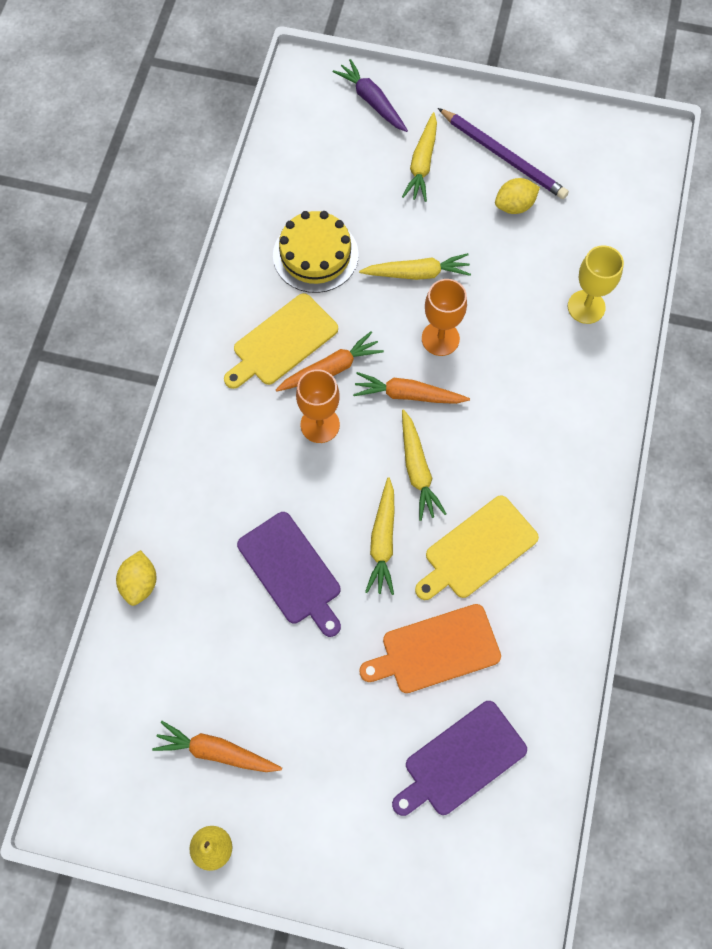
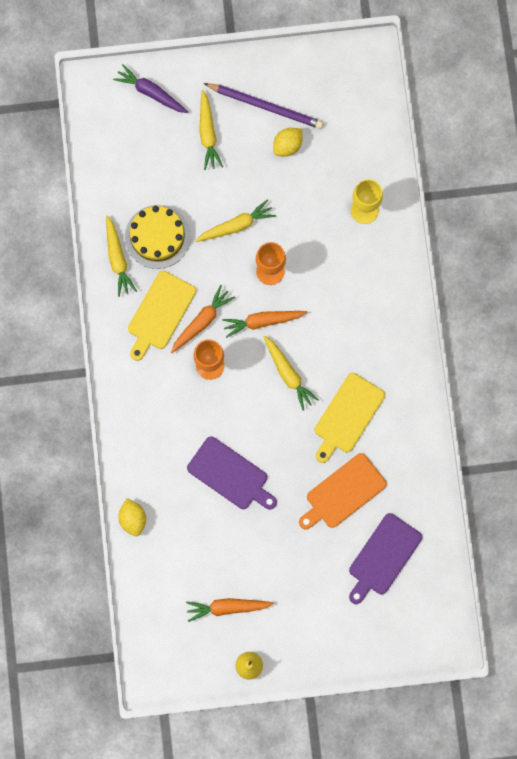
camera: 20 degrees left, 10 degrees up
(383, 541) = (283, 432): yellow carrot -> yellow carrot (118, 259)

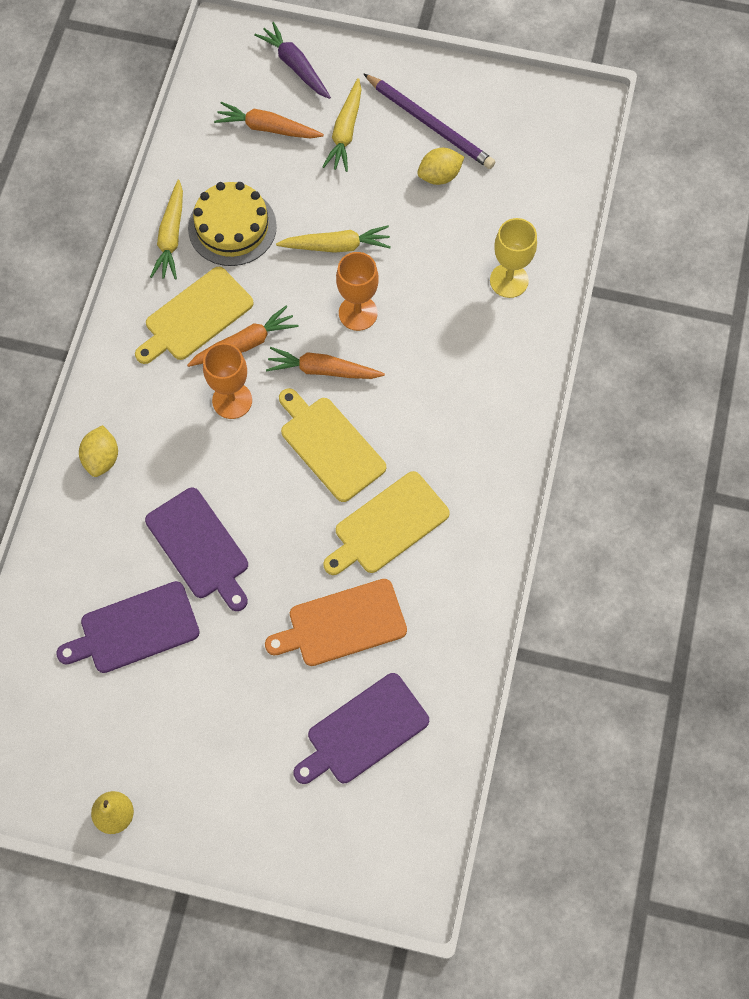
camera: 20 degrees right, 10 degrees down
(133, 519) = (46, 558): yellow lemon -> yellow lemon (102, 458)
(211, 544) = (134, 629): none -> purple cutting board
(228, 607) = (121, 722): orange carrot -> orange carrot (268, 128)
(288, 374) = (330, 445): yellow carrot -> yellow cutting board

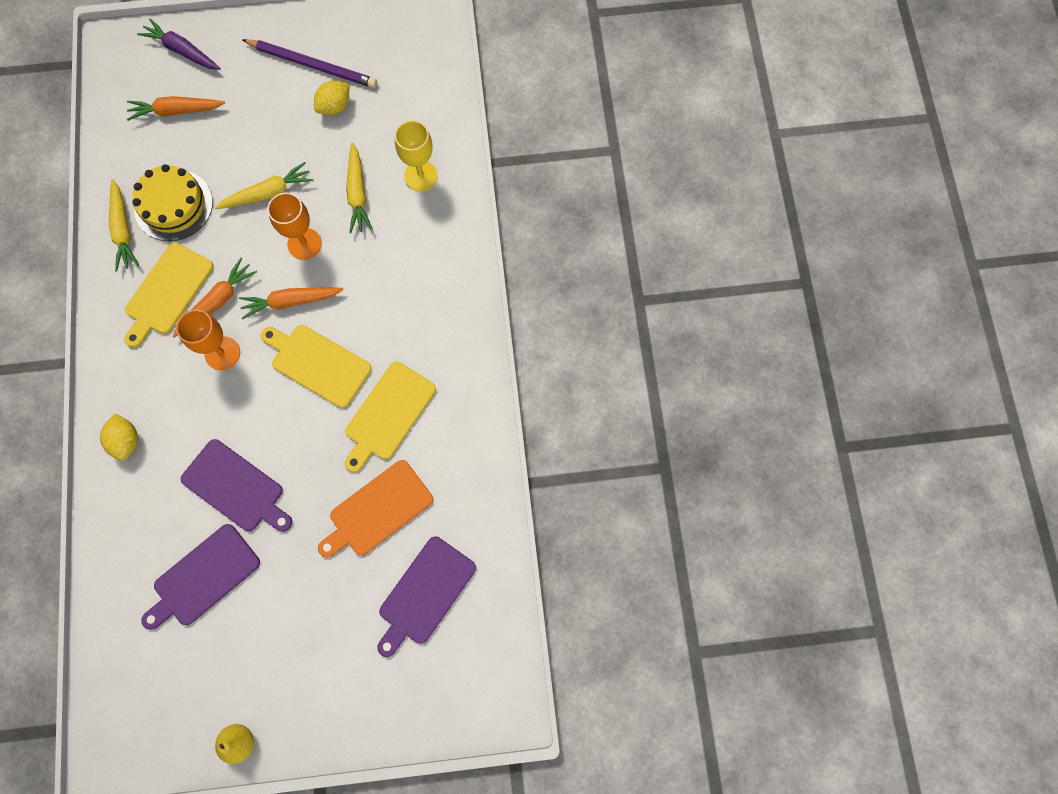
camera: 20 degrees left, 5 degrees up
(345, 132) = (243, 93): yellow carrot -> yellow carrot (358, 193)

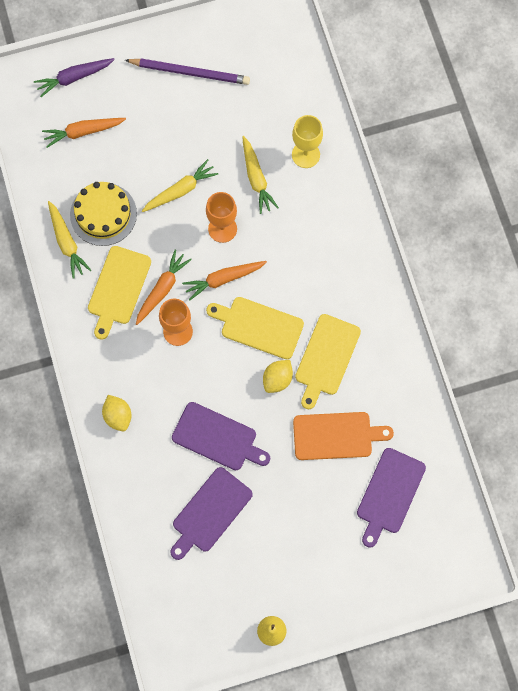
camera: 10 degrees left, 0 degrees up
(182, 51) = (74, 78): purple carrot -> purple carrot turned 45 degrees counterclockwise
(335, 106) = (218, 106): yellow lemon -> yellow lemon (277, 379)
(377, 510) = (336, 436): orange cutting board -> orange cutting board turned 135 degrees counterclockwise

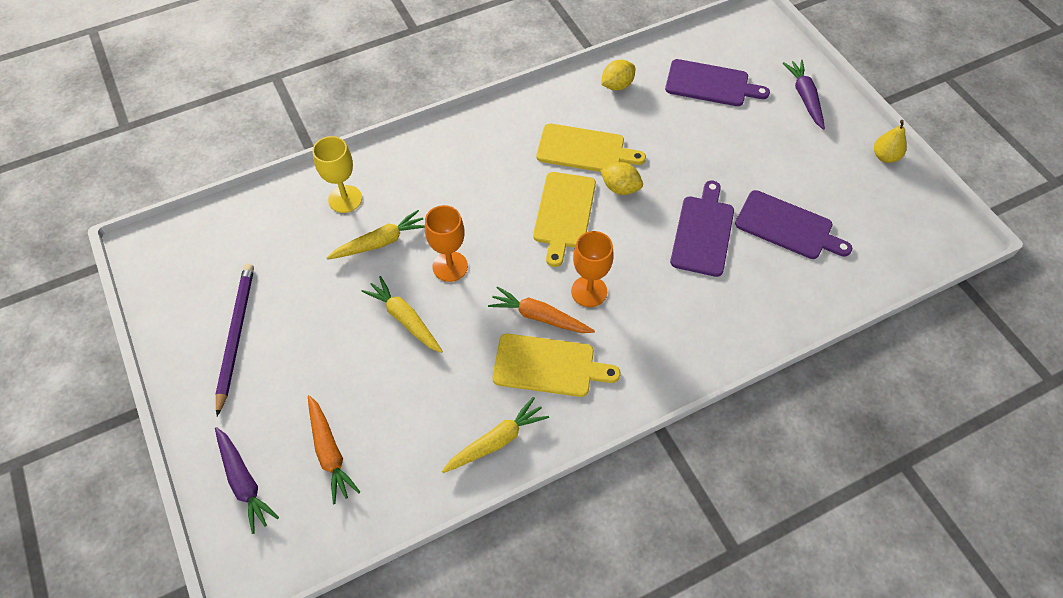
camera: 100 degrees left, 15 degrees down
(103, 214) = (449, 403): yellow cake -> none
(118, 416) = (710, 336): yellow lemon -> yellow lemon (617, 85)
(223, 279) = (514, 255): orange carrot -> none
(336, 436) = (666, 131): orange cutting board -> none
(357, 580) = (805, 98): none -> purple carrot

